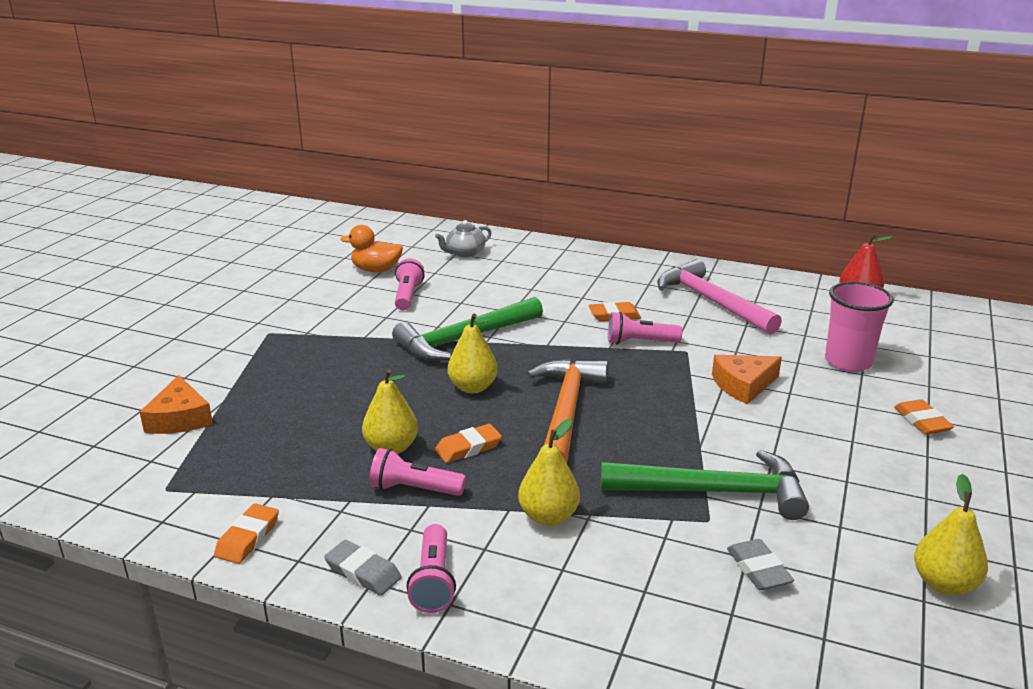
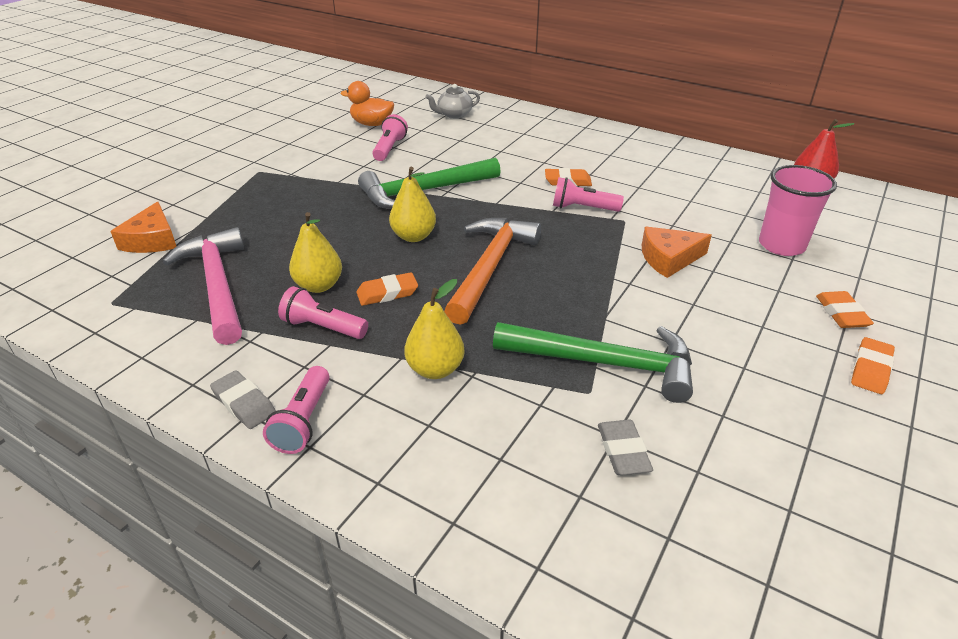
camera: 10 degrees right, 10 degrees up
(247, 538) = (158, 357): orange eraser -> orange eraser (870, 369)
(711, 301) = (664, 175): pink hammer -> pink hammer (218, 285)
(944, 584) = (817, 494): yellow pear -> none

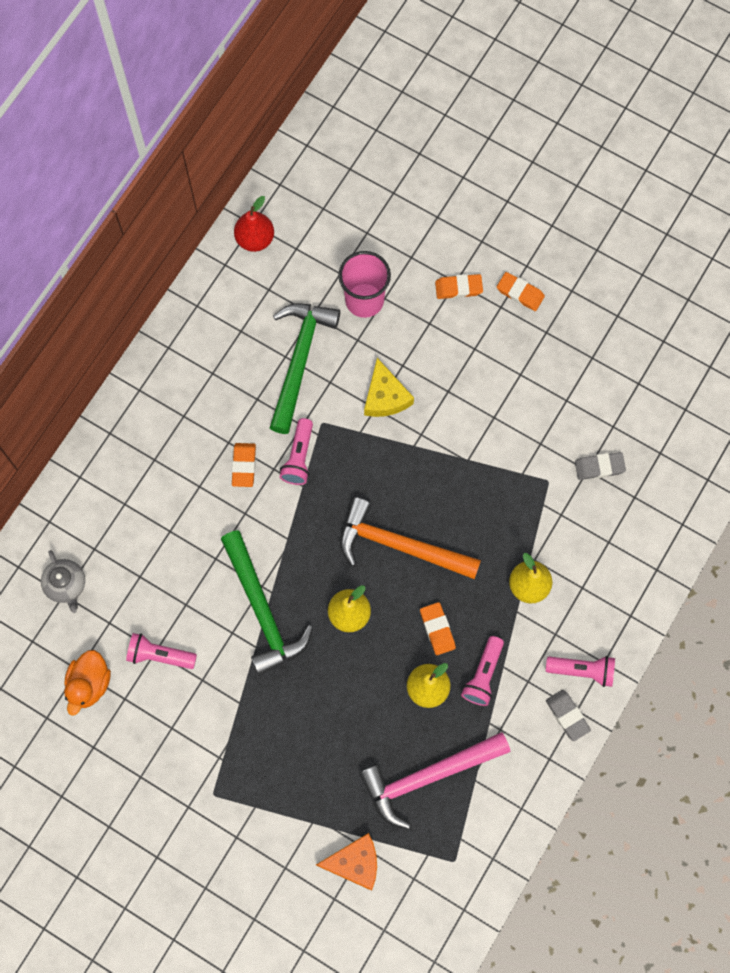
camera: 90 degrees left, 35 degrees up
(244, 403) = (567, 715): grey eraser -> grey eraser turned 75 degrees counterclockwise
(604, 363) = (519, 467): green hammer -> green hammer (299, 360)
(669, 259) = (385, 396): orange cheese -> yellow cheese

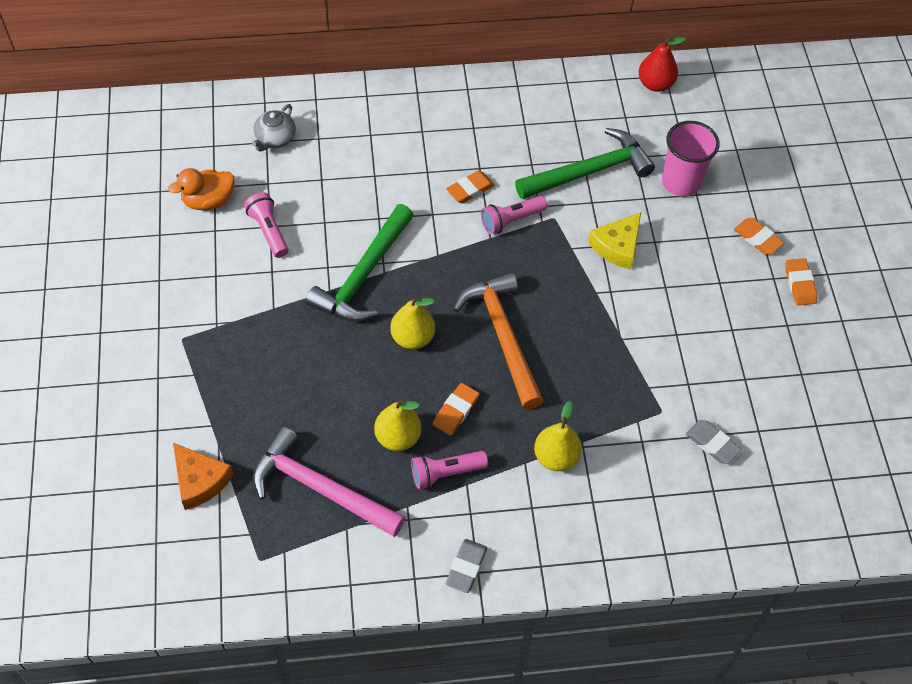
camera: 50 degrees right, 15 degrees down
(582, 670) = (517, 552): pink flashlight -> none

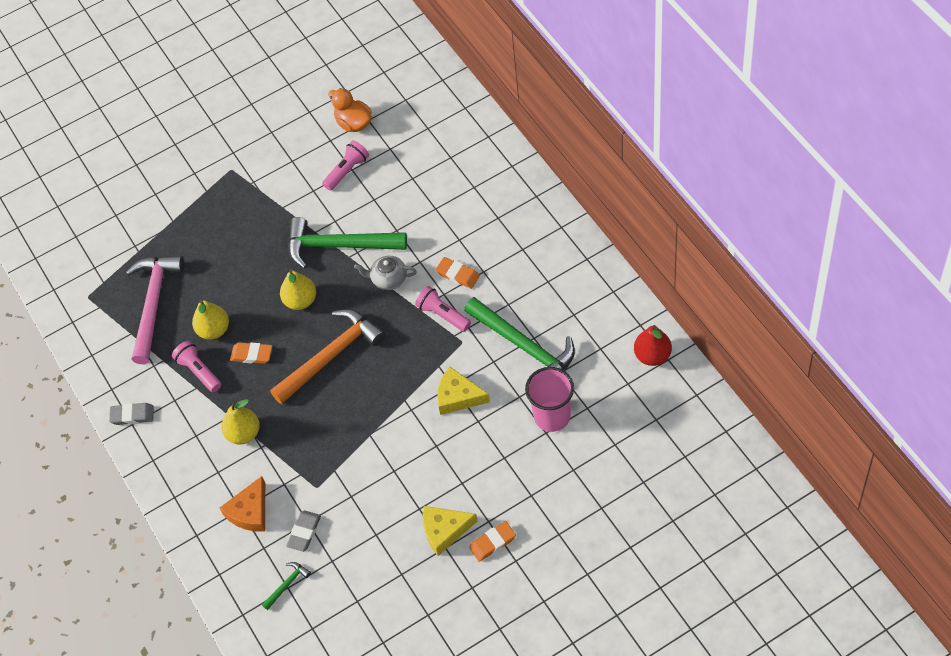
camera: 75 degrees right, 0 degrees up
(200, 480) = (129, 236): orange cheese -> orange cheese (250, 511)
(275, 139) = (434, 131): grey teapot -> grey teapot (388, 279)
(757, 238) = (524, 495): orange eraser -> none
(768, 318) = (444, 530): none -> yellow cheese
(769, 484) = (287, 584): none -> green hammer

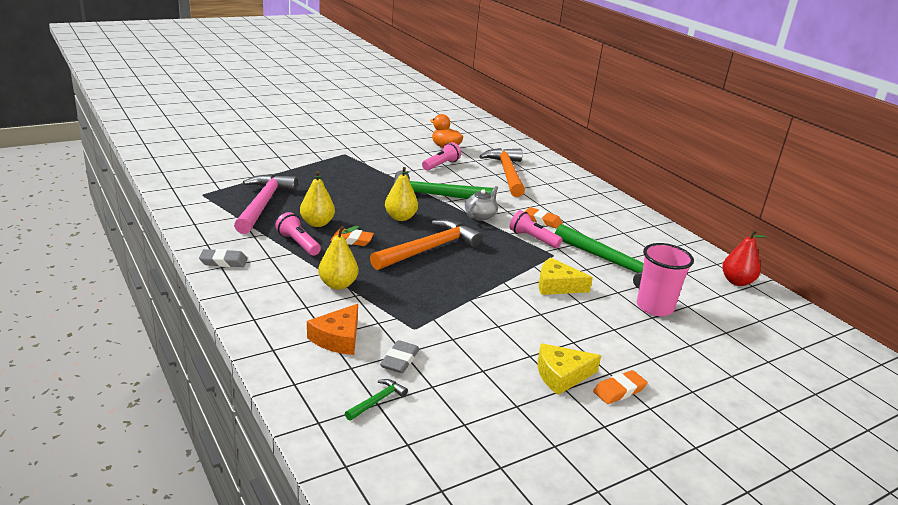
camera: 10 degrees left, 30 degrees down
(388, 279) = (480, 216): grey teapot -> grey teapot turned 120 degrees clockwise
(427, 173) = (507, 173): none -> orange hammer

